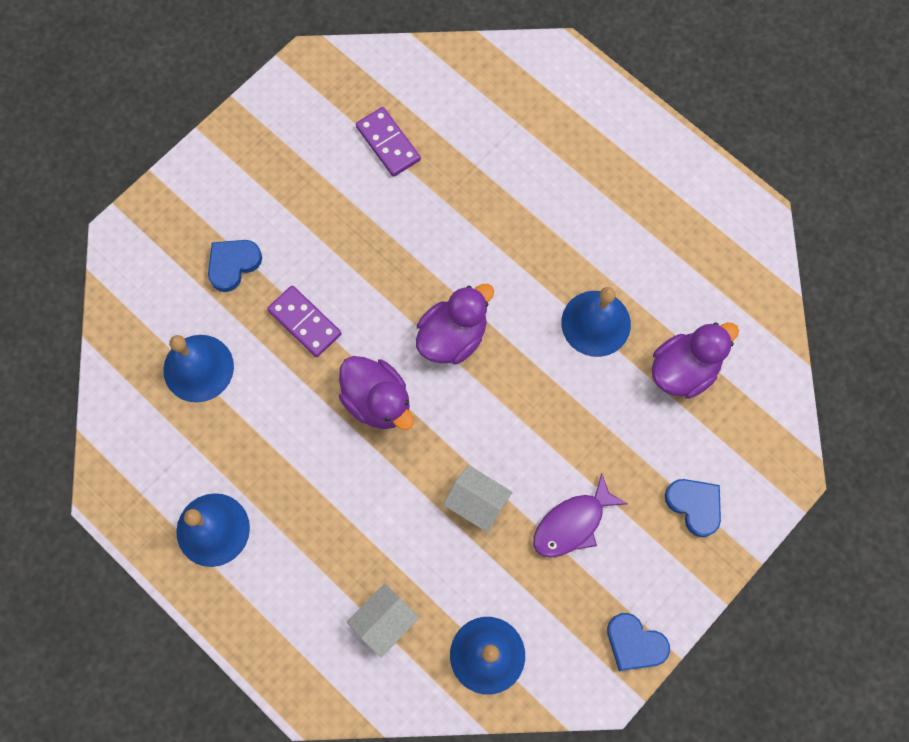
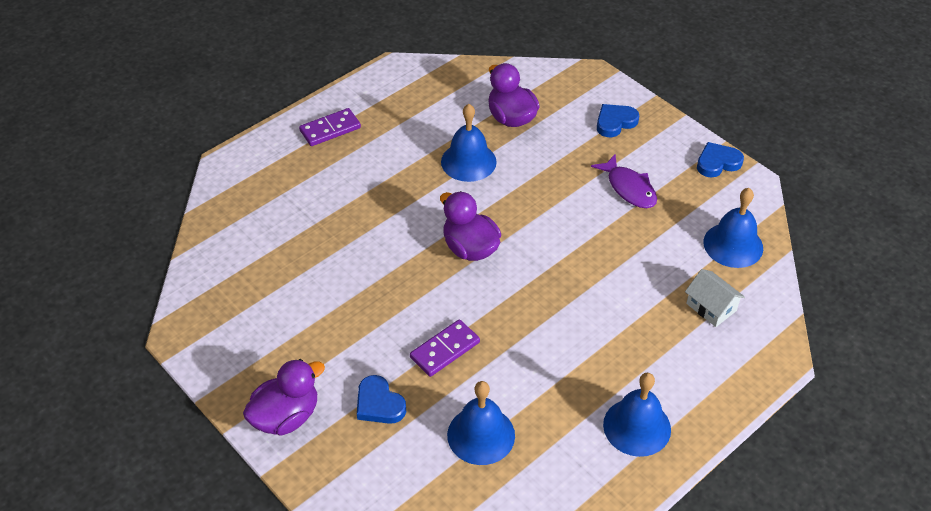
camera: 85 degrees left, 25 degrees down
(377, 401) = (523, 301): purple duck -> purple duck (286, 416)
(388, 143) = (280, 281): purple domino -> purple domino (330, 129)
(477, 502) = (612, 242): white house -> none
(634, 643) = (717, 163): blue heart -> blue heart turned 150 degrees counterclockwise

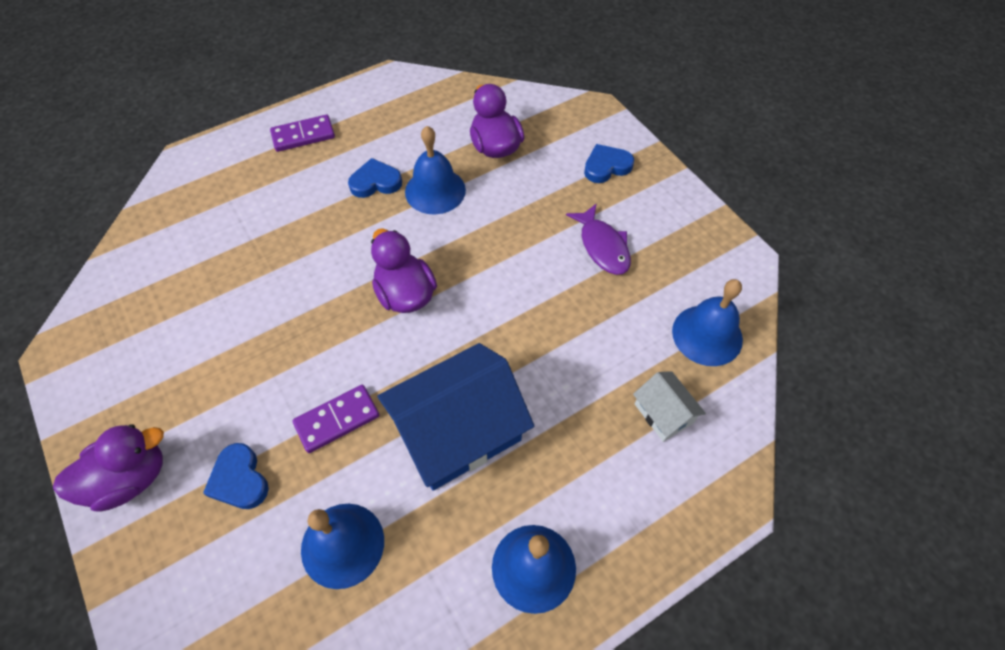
camera: 10 degrees right, 10 degrees up
(548, 344) = (458, 431): none -> blue house
(717, 163) = (710, 229): blue heart -> blue heart (375, 182)

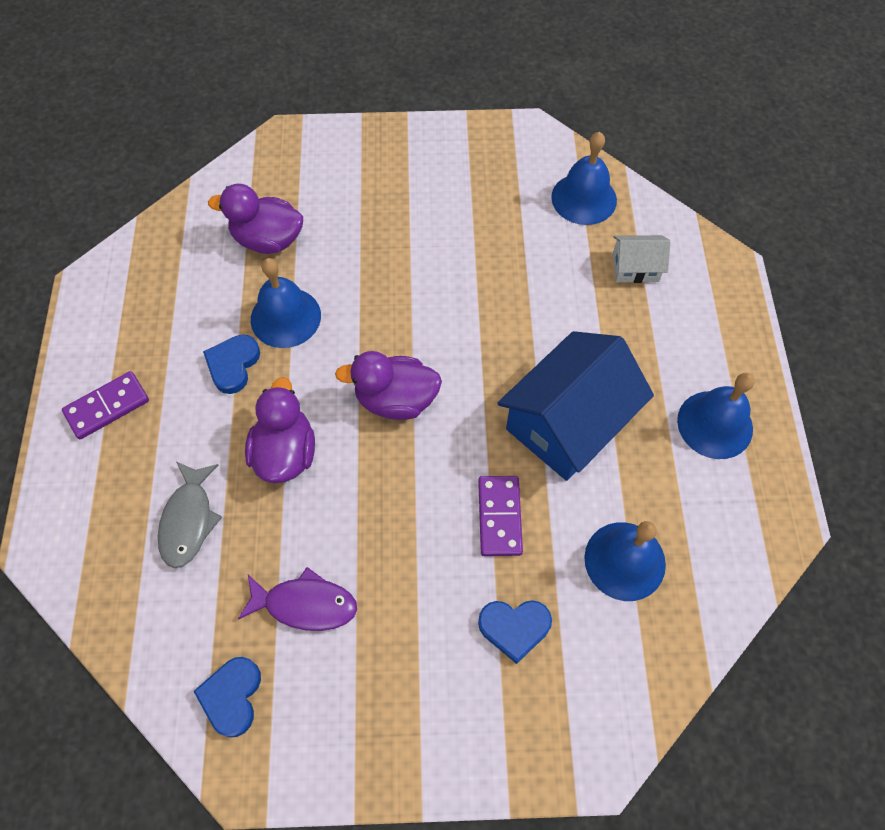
camera: 60 degrees left, 5 degrees up
(130, 478) = (455, 735): purple duck -> purple duck (285, 452)
(239, 222) = (189, 520): none -> grey fish
(303, 136) = (107, 407): purple domino -> purple domino turned 45 degrees clockwise
(458, 431) = (568, 422): blue house -> blue house turned 45 degrees clockwise
(602, 246) = (449, 219): purple fish -> purple fish (305, 604)
(606, 166) = (362, 167): blue heart -> blue heart (232, 696)

